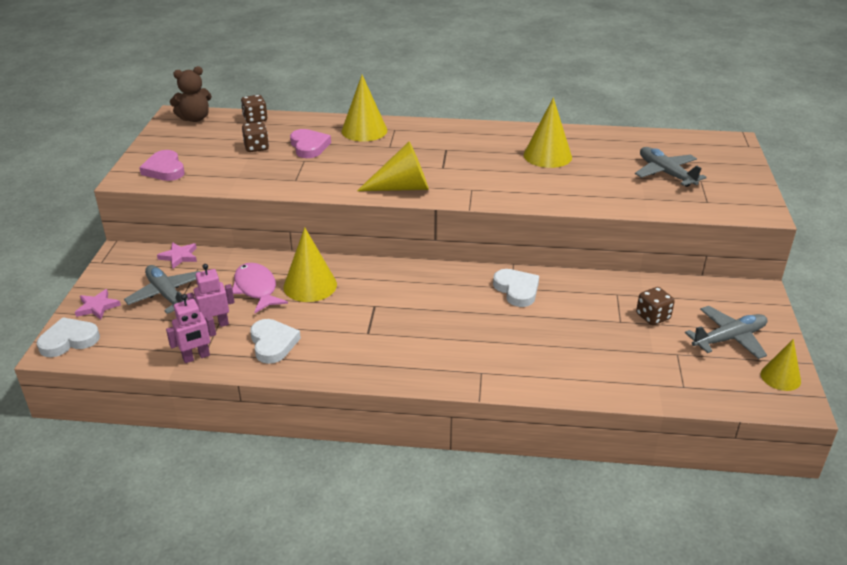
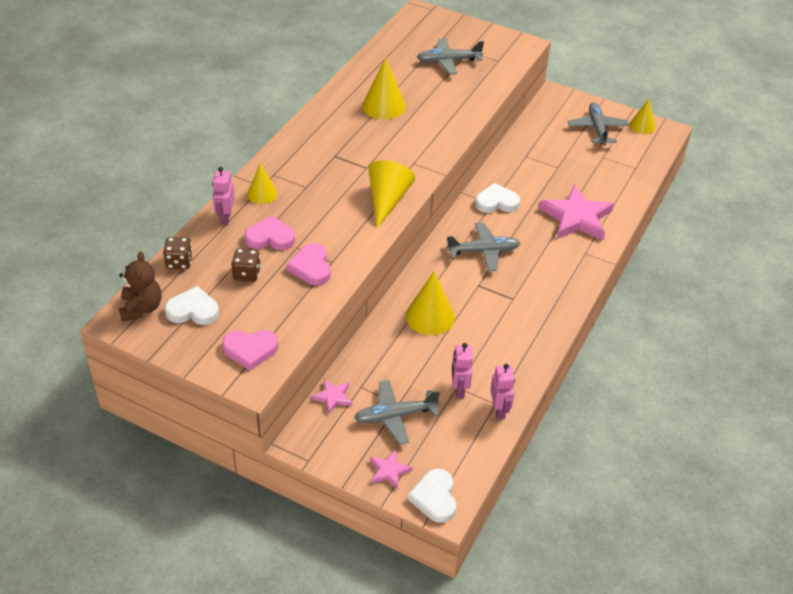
camera: 70 degrees left, 10 degrees up
(256, 289) = (417, 352): pink fish -> none
(273, 343) = (502, 357): white heart -> white heart (193, 310)
(281, 172) = (311, 267): none -> pink heart
(322, 123) = (225, 217): none -> pink robot
(364, 130) = (262, 194): yellow cone -> yellow cone, size x0.63
(429, 298) = (483, 251): none -> grey plane
(539, 353) = (576, 218): none -> pink star
(653, 317) = (559, 151): brown dice -> none

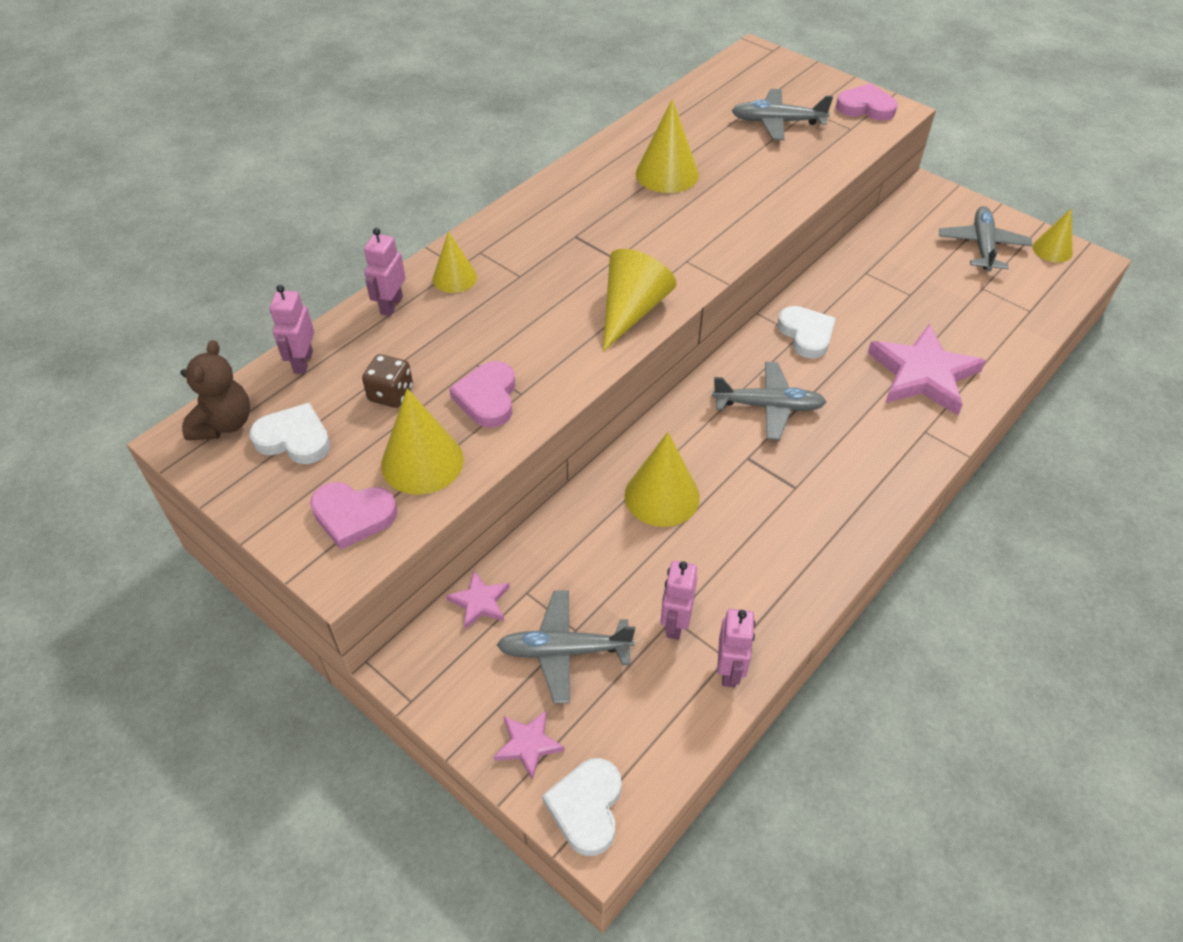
camera: 15 degrees right, 5 degrees up
(179, 262) = (303, 362): brown dice -> pink robot
(270, 237) = (443, 344): pink heart -> pink heart (865, 107)
(283, 312) = (422, 462): none -> yellow cone
(496, 202) = (806, 334): white heart -> white heart turned 60 degrees clockwise

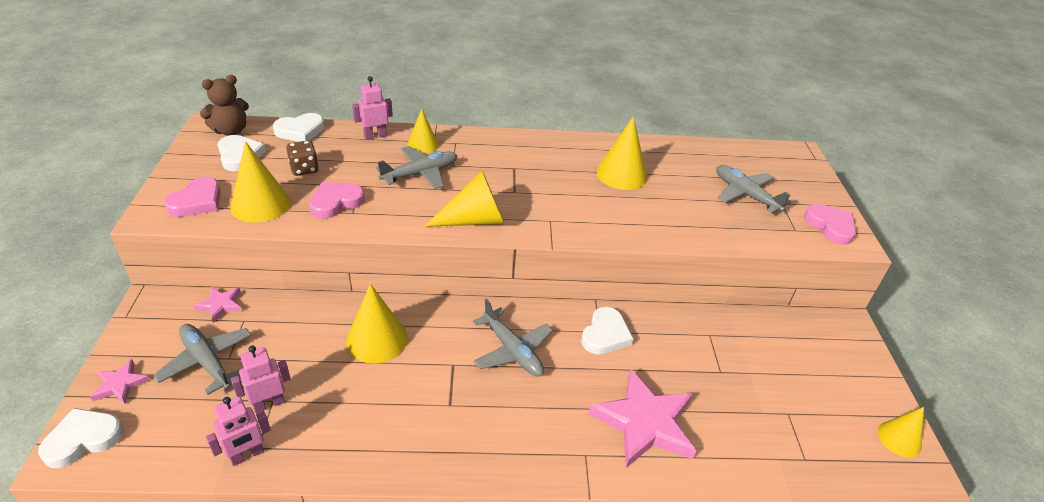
camera: 45 degrees right, 10 degrees down
(303, 362) = (300, 131): pink robot -> white heart
(353, 516) = (197, 201): pink heart -> pink heart turned 120 degrees counterclockwise
(982, 246) = (835, 389): grey plane -> grey plane (420, 174)

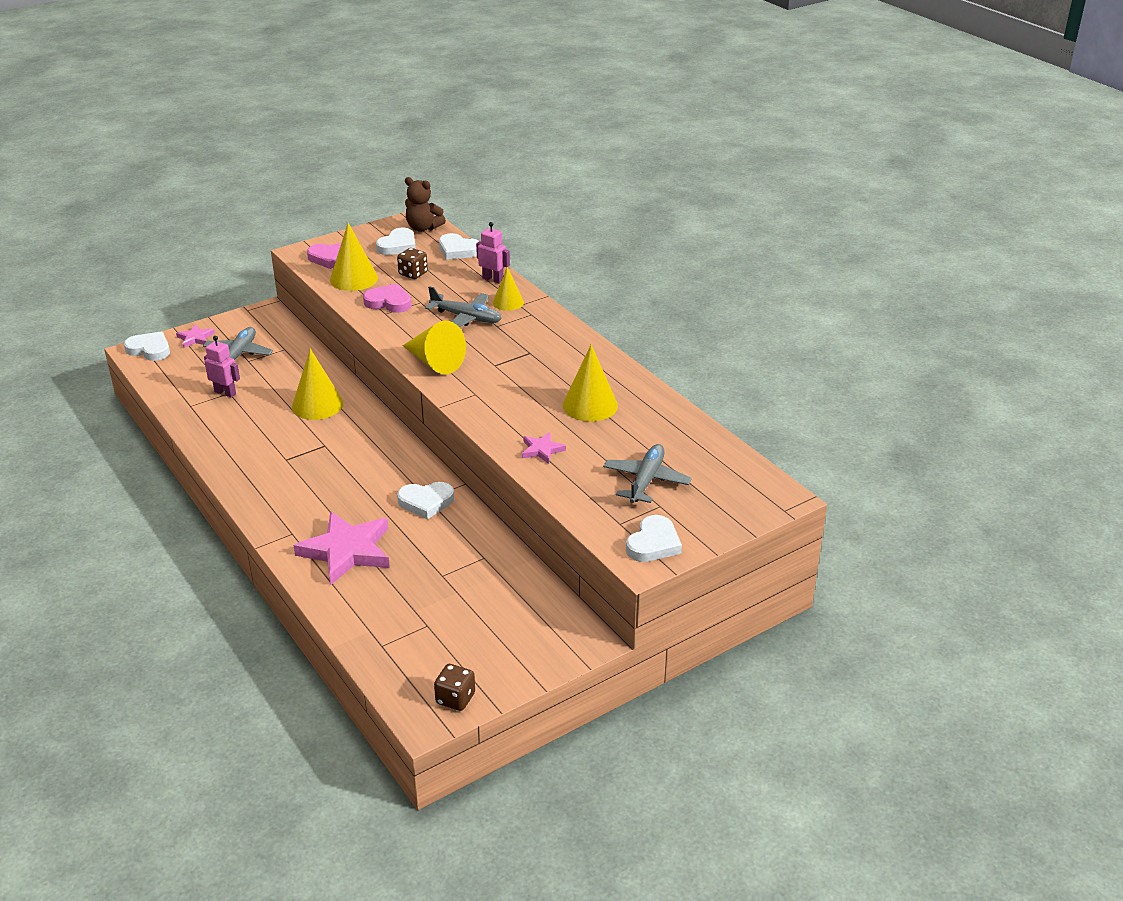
camera: 60 degrees right, 5 degrees down
(220, 305) = (289, 334): pink star -> pink star (542, 450)
(247, 455) = (182, 405): pink robot -> none
(512, 350) = (363, 465): grey plane -> none
(830, 226) = (653, 543): pink heart -> white heart
(899, 439) = (455, 698): yellow cone -> brown dice

